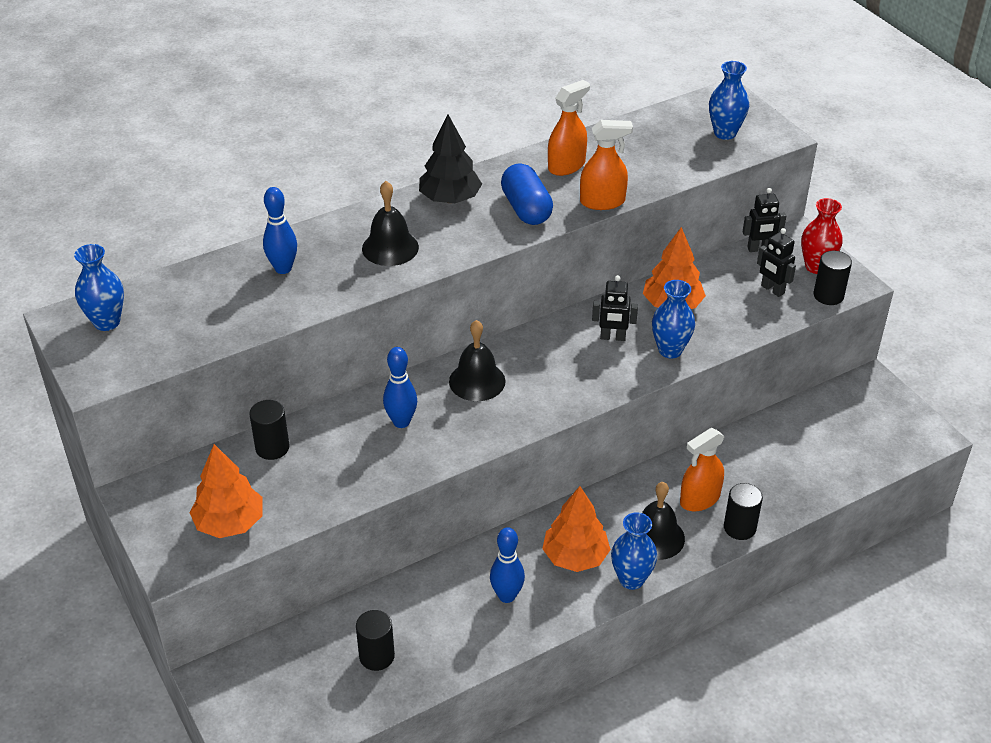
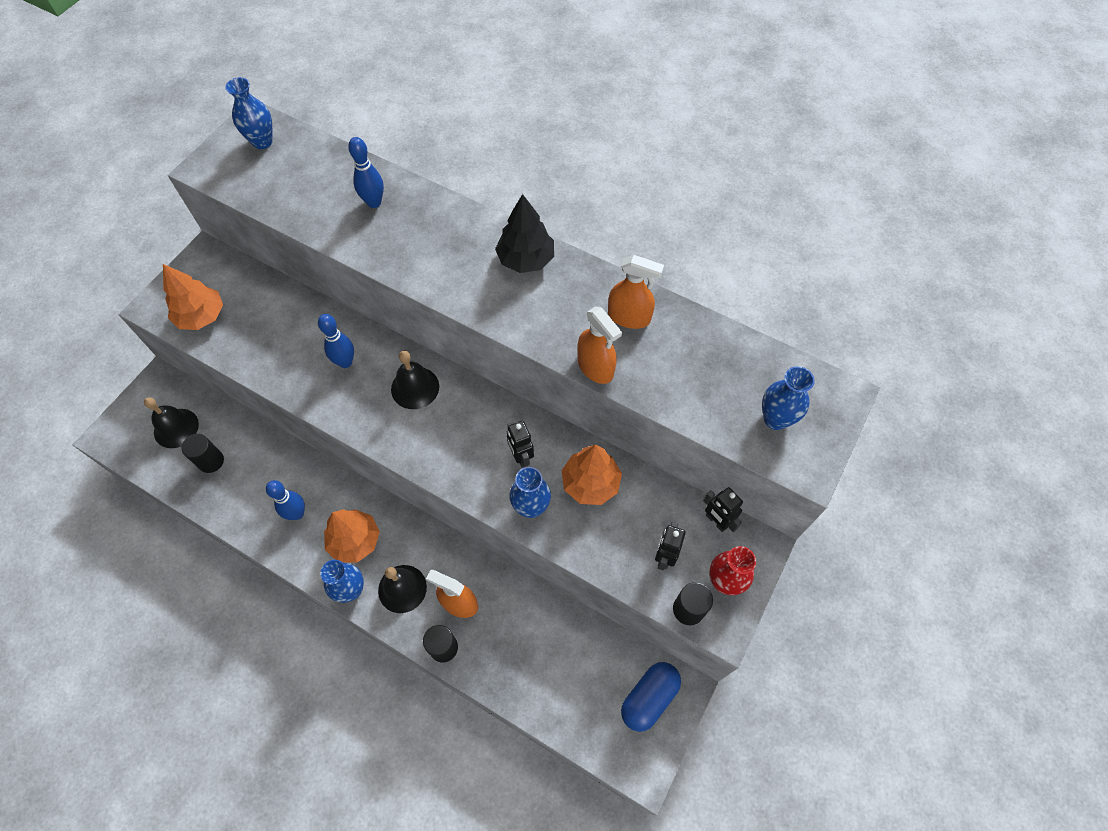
camera: 60 degrees right, 20 degrees up
(272, 448) = (281, 301): black cylinder -> none
(390, 248) = (438, 252): black bell -> black bell (176, 428)
(526, 209) = (547, 317): blue capsule -> blue capsule (649, 698)

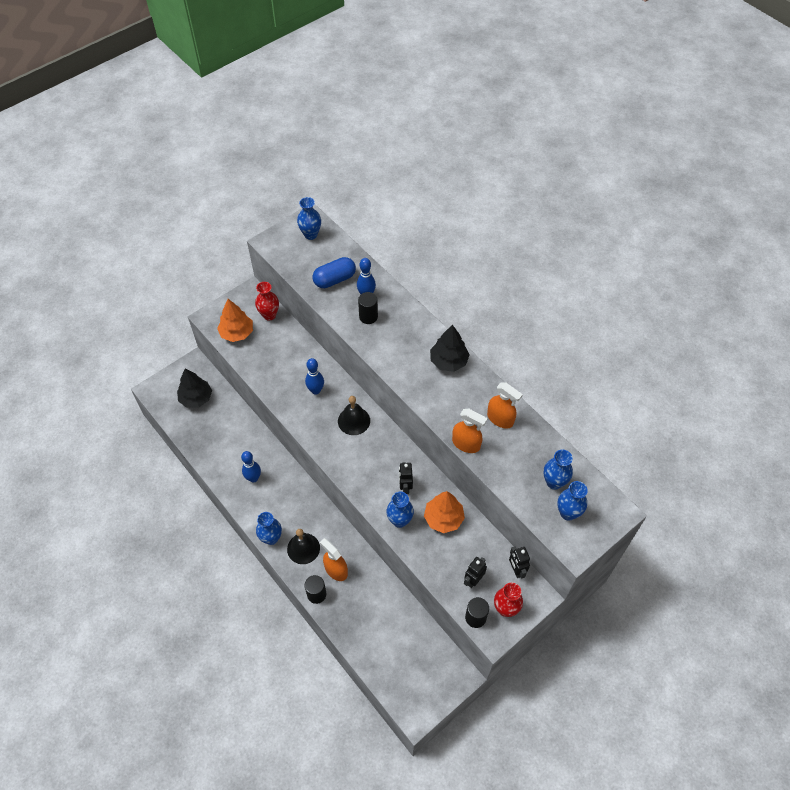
camera: 20 degrees right, 5 degrees down
(176, 428) = (196, 398): black bell -> black tree
(211, 461) = (211, 427): black cylinder -> black cylinder (368, 317)
(242, 278) = (269, 315): none -> red vase
(355, 540) = (284, 508): orange tree -> none
(595, 367) = (466, 444): orange spray bottle -> orange spray bottle turned 45 degrees counterclockwise
(649, 698) = (436, 673): blue capsule -> blue capsule (334, 279)
(738, 382) = (554, 482): none -> blue vase

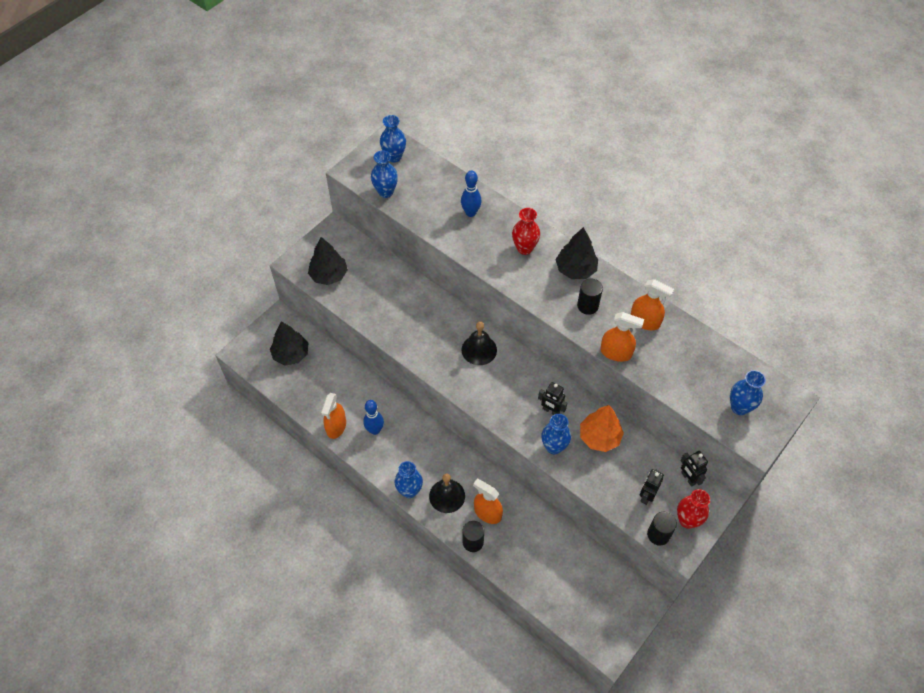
camera: 10 degrees left, 0 degrees up
(220, 469) = (336, 427): none -> orange spray bottle
(237, 333) = (329, 275): orange tree -> black tree
(269, 315) = (360, 251): red vase -> red vase (524, 248)
(316, 390) = (430, 324): blue bowling pin -> none
(334, 279) = (432, 201): blue capsule -> none
(368, 317) = (478, 235): black cylinder -> black cylinder (587, 306)
(405, 487) = (551, 411): black robot -> black robot turned 45 degrees counterclockwise
(554, 482) = (717, 378): blue vase -> blue vase (385, 192)

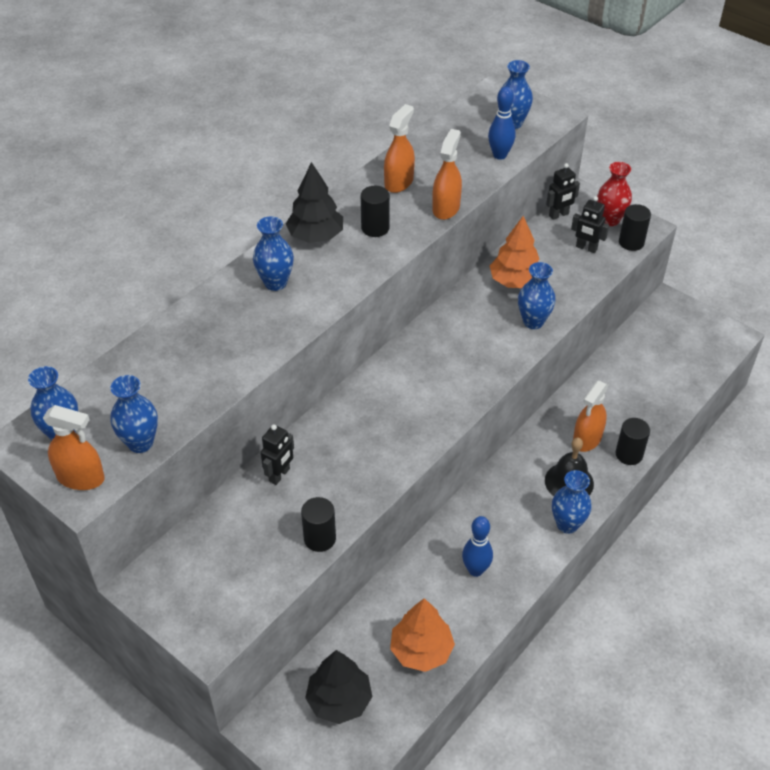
camera: 90 degrees left, 10 degrees down
(319, 397) = (421, 650): none -> orange tree
(329, 275) = (241, 586): black tree -> none
(336, 427) = (473, 622): orange spray bottle -> orange spray bottle (81, 478)
(359, 312) = (320, 538): none -> black cylinder
(470, 213) = (201, 338): blue bowling pin -> blue bowling pin (500, 155)
(479, 350) = (390, 392): black bell -> none
(524, 248) = (275, 283): red vase -> blue vase
(551, 411) = (482, 322): black robot -> black robot (279, 475)

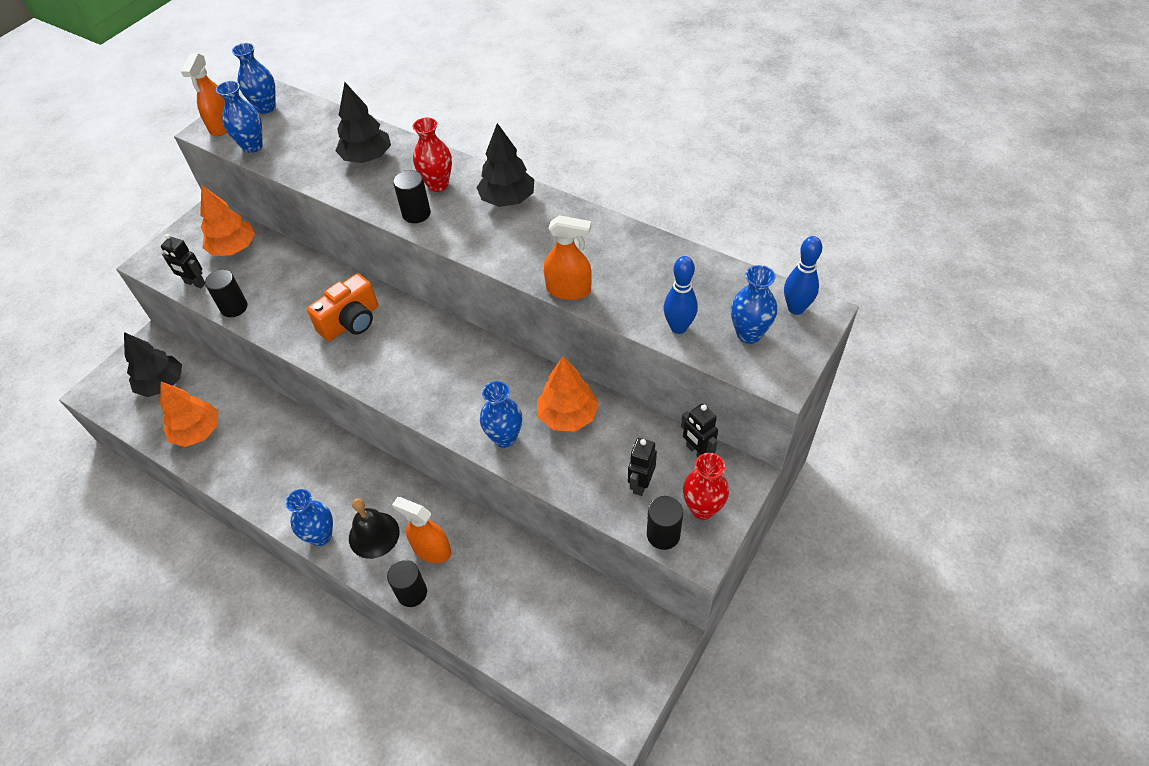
camera: 85 degrees right, 5 degrees up
(207, 337) = (367, 157): none -> black tree
(216, 547) = (233, 248): none -> orange tree
(275, 283) = (438, 185): blue vase -> red vase
(279, 475) = (302, 272): black robot -> black robot (195, 283)
(369, 429) = (351, 322): none -> orange camera
(375, 228) = (526, 239): black cylinder -> black cylinder (416, 213)
(399, 182) = (606, 247): orange spray bottle -> none
(475, 570) = (273, 463): blue bowling pin -> blue bowling pin (796, 308)

